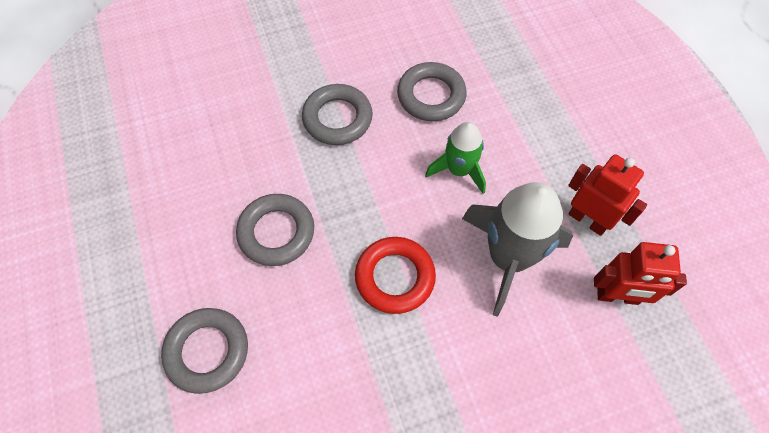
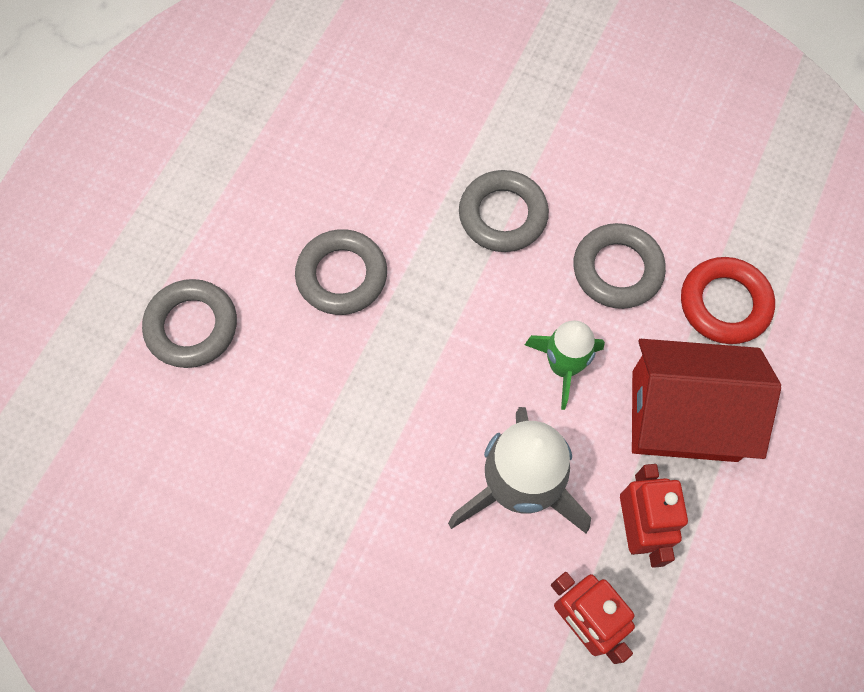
camera: 45 degrees right, 5 degrees up
(395, 277) = (399, 409): red ring -> red ring (724, 304)
(545, 140) = (684, 415): none -> red house

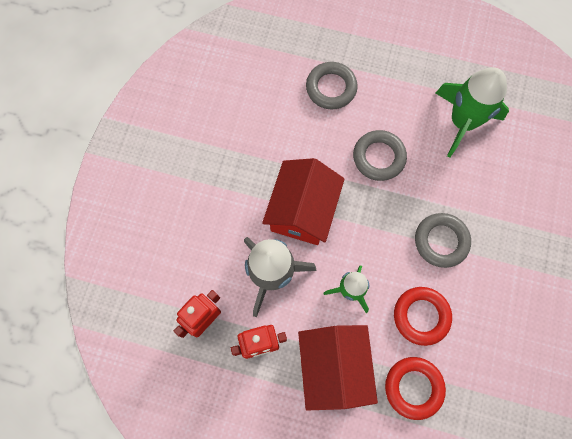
camera: 80 degrees right, 5 degrees up
(310, 139) = (462, 122): none -> green rocket
(412, 417) = (302, 211): none -> red house
(617, 270) = (421, 316): grey ring -> red ring

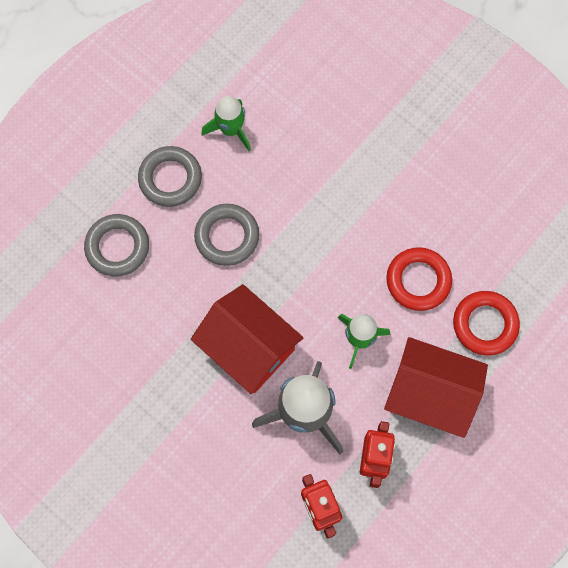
camera: 65 degrees left, 0 degrees up
(441, 241) = (350, 220): grey ring -> grey ring (170, 178)
(462, 122) = (230, 129): green rocket -> green rocket, size x0.60

